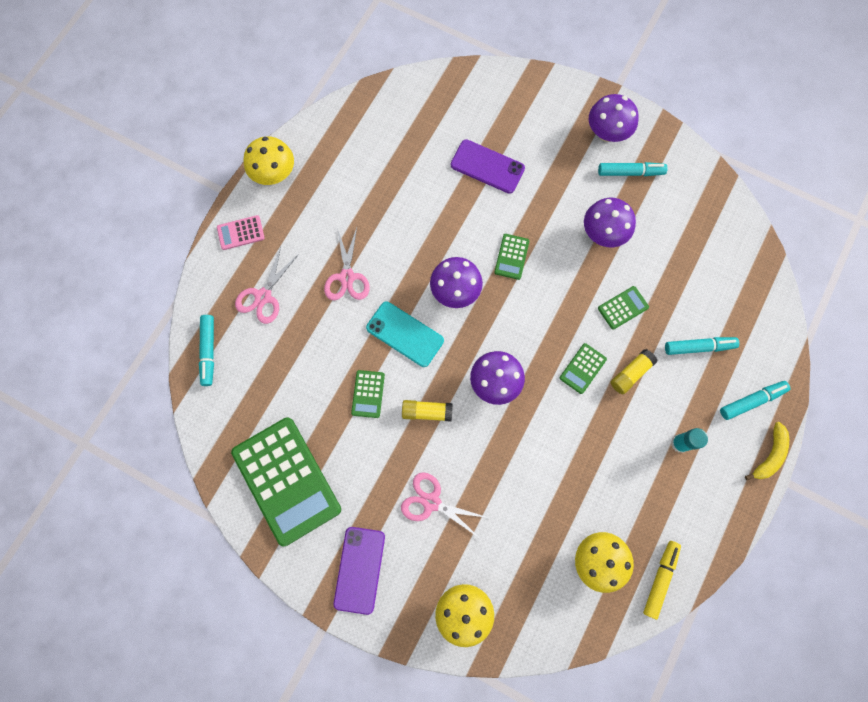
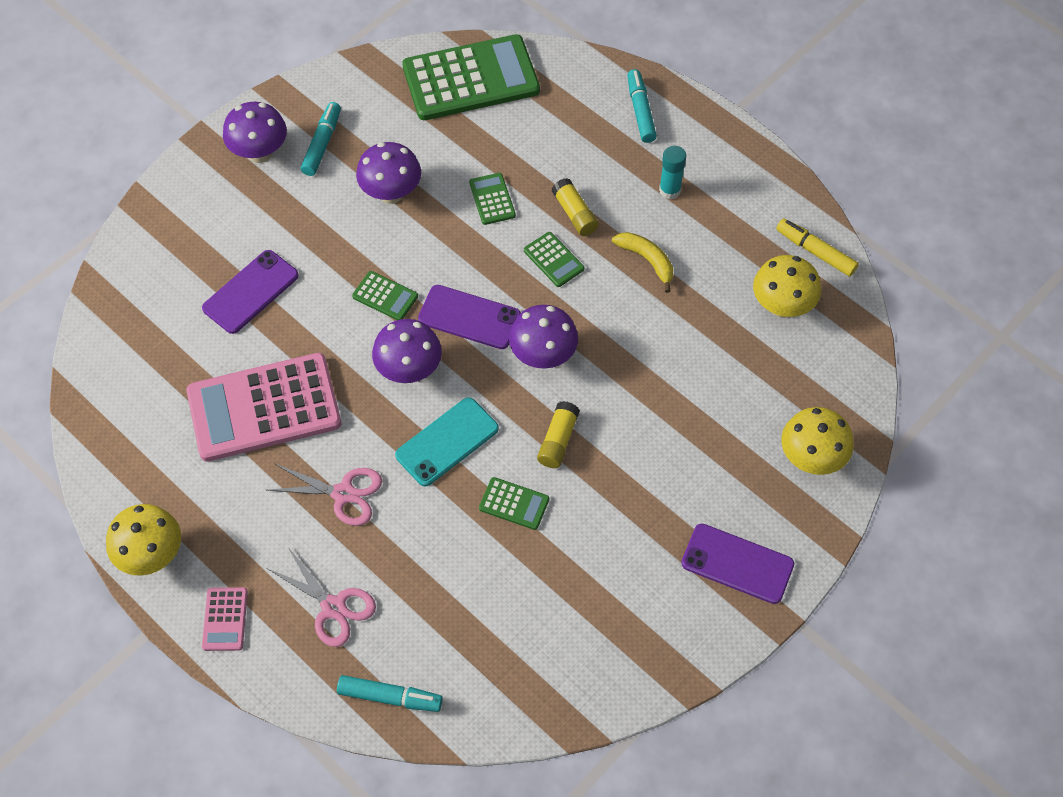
camera: 75 degrees left, 15 degrees down
(286, 480) = (601, 628): green calculator -> green calculator (471, 79)
(398, 206) = (264, 408): none -> pink calculator
(431, 502) = (673, 462): pink scissors -> none
(512, 320) = (469, 317): none -> purple phone
(698, 347) = (563, 140): turquoise marker -> none
(769, 455) = (705, 113): yellow banana -> yellow banana (647, 260)

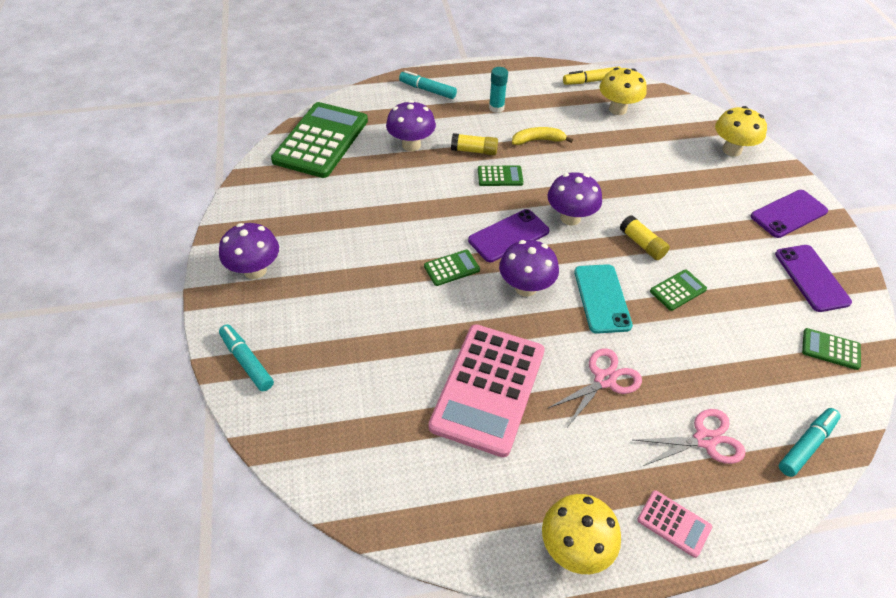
camera: 55 degrees left, 10 degrees down
(251, 292) = (374, 341): purple phone -> purple phone (811, 278)
(322, 144) = (287, 234): turquoise marker -> turquoise marker (247, 362)
(391, 193) = (369, 221): purple mushroom -> purple mushroom (411, 145)
(492, 199) = (425, 178): green calculator -> green calculator (830, 349)

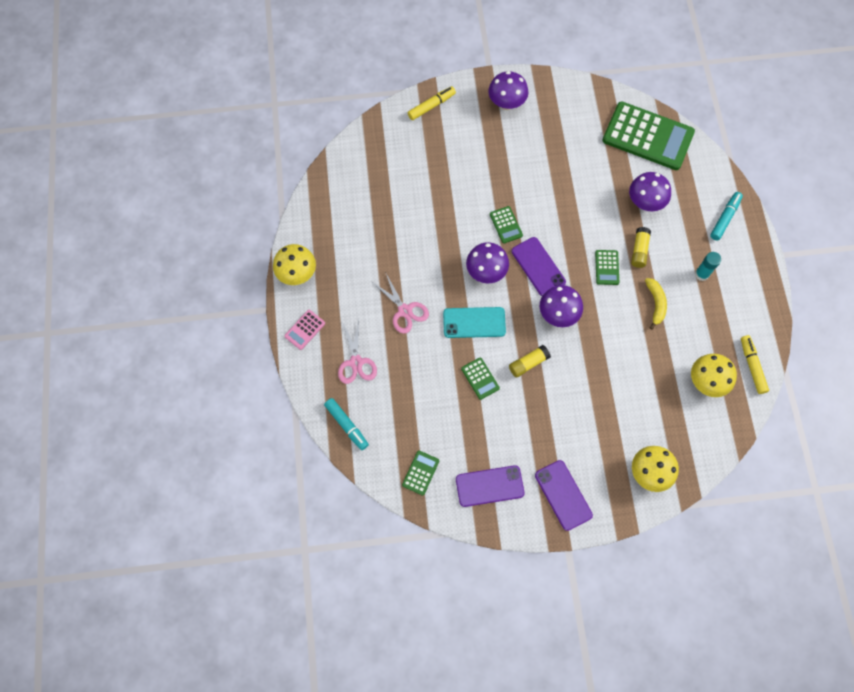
camera: 95 degrees right, 20 degrees up
(247, 362) = (431, 106): turquoise marker -> yellow marker
(488, 388) = (403, 240): pink calculator -> none

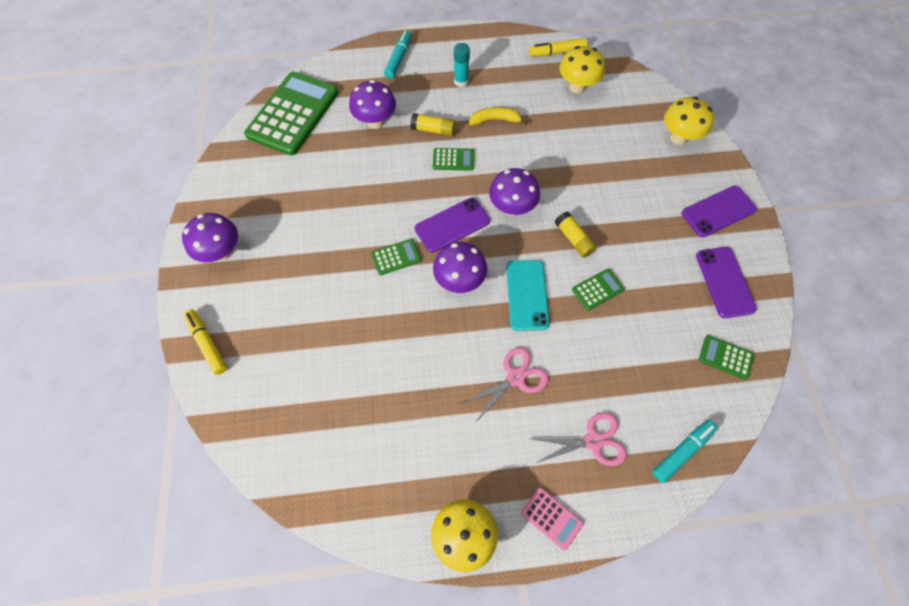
camera: 90 degrees left, 5 degrees down
(724, 218) = (398, 59): turquoise marker -> turquoise marker turned 75 degrees clockwise

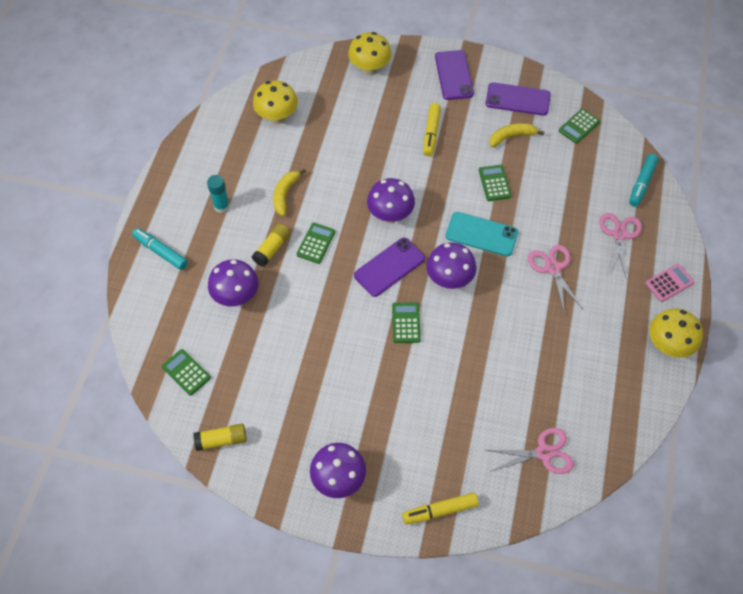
camera: 70 degrees left, 5 degrees down
(289, 425) = (544, 453): none -> pink scissors
(293, 114) = (186, 372): green calculator -> green calculator, size x0.43
(452, 225) = (389, 267): purple phone -> purple phone turned 60 degrees clockwise
(557, 52) = (227, 116): yellow marker -> yellow marker (431, 133)
(573, 239) = (440, 181): yellow glue stick -> yellow glue stick (221, 440)
(669, 289) = (511, 137): none -> yellow banana
(682, 451) = (642, 183): turquoise marker -> turquoise marker turned 135 degrees counterclockwise

